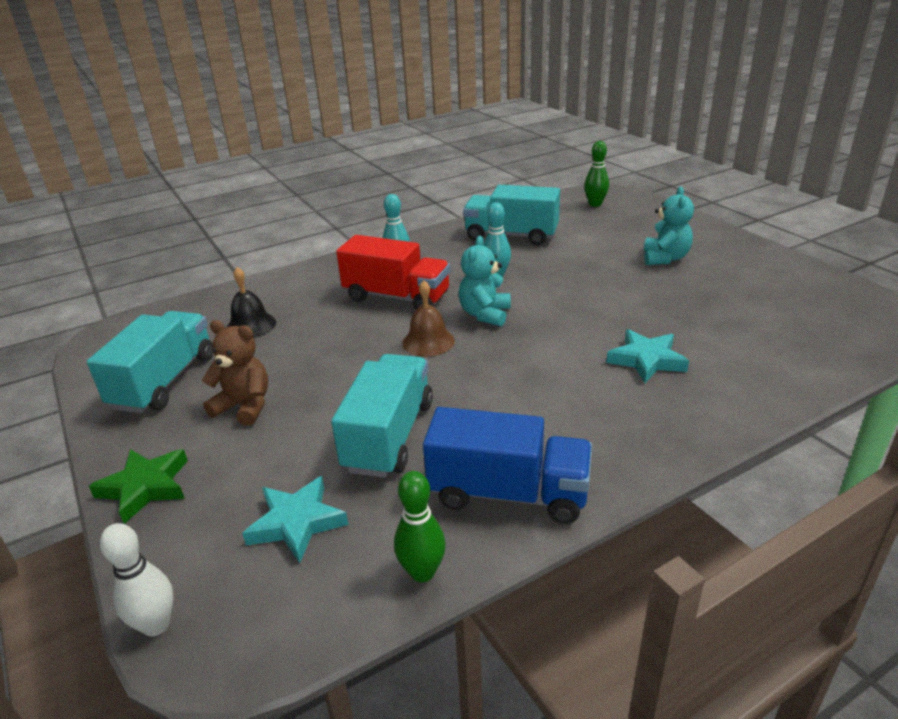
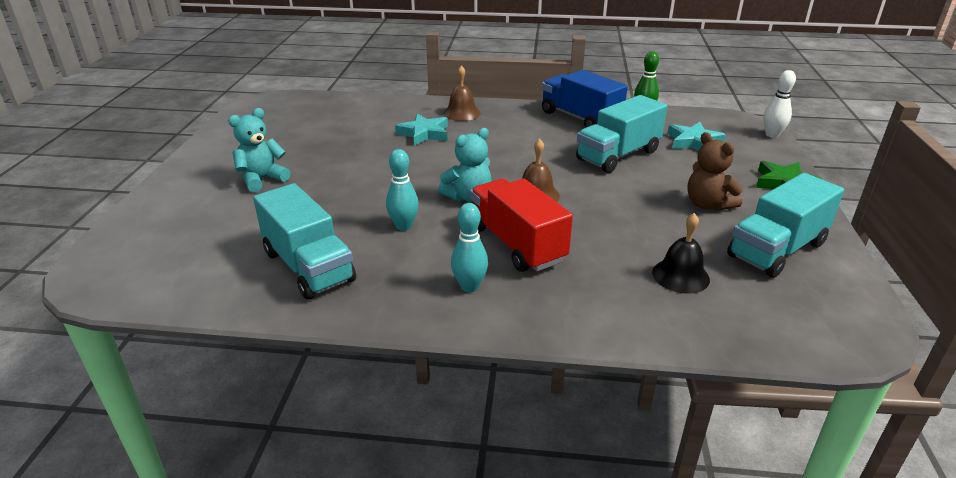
camera: 145 degrees left, 0 degrees up
(595, 204) = (148, 266): green bowling pin -> none
(672, 416) = (461, 113): none -> brown bell

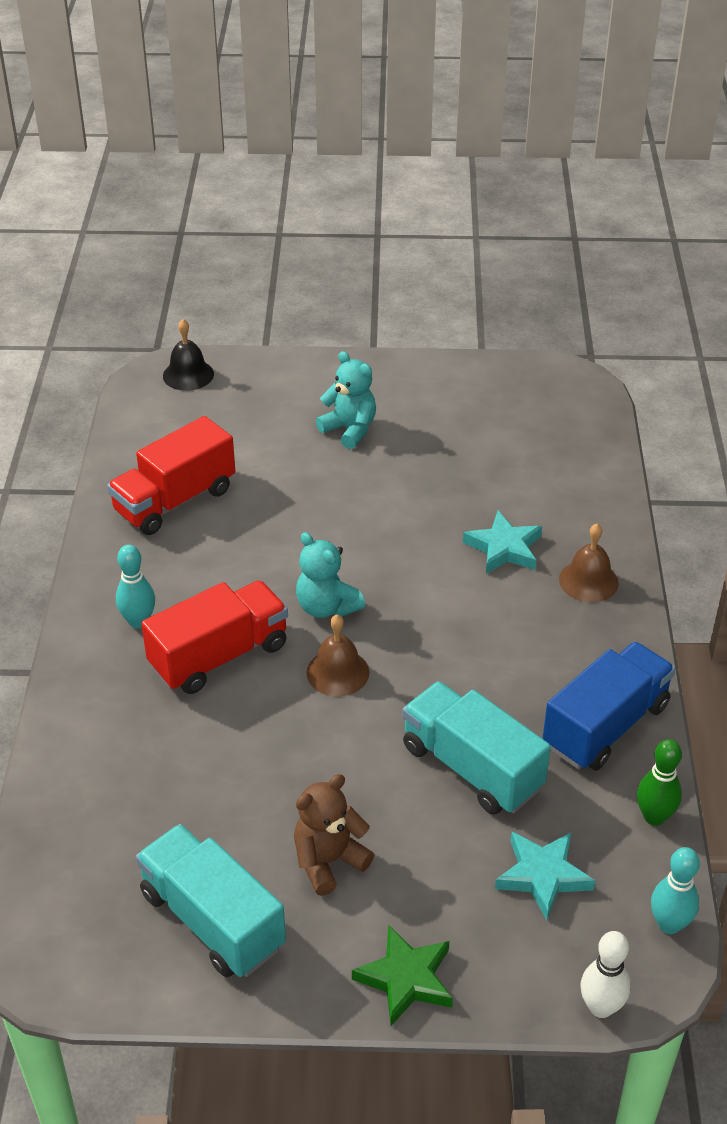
camera: 85 degrees right, 10 degrees up
(308, 266) = (175, 500): turquoise truck -> red truck
(403, 226) = (254, 558): turquoise bowling pin -> turquoise bowling pin (669, 924)
(680, 275) = (155, 805): black bell -> black bell (188, 375)

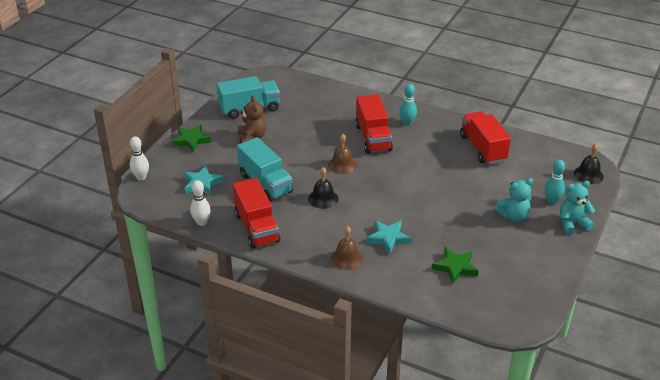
camera: 115 degrees right, 5 degrees down
(326, 607) = (383, 172): turquoise teddy bear -> turquoise teddy bear (572, 224)
(458, 663) = (323, 198): none -> black bell
(471, 767) = (265, 183): turquoise truck -> turquoise truck turned 75 degrees clockwise
(515, 461) = (455, 267): none -> green star
(605, 726) = (256, 228): blue truck -> red truck
(654, 816) = (201, 222): green bowling pin -> white bowling pin
(669, 924) = (154, 206): turquoise bowling pin -> turquoise bowling pin (552, 201)

